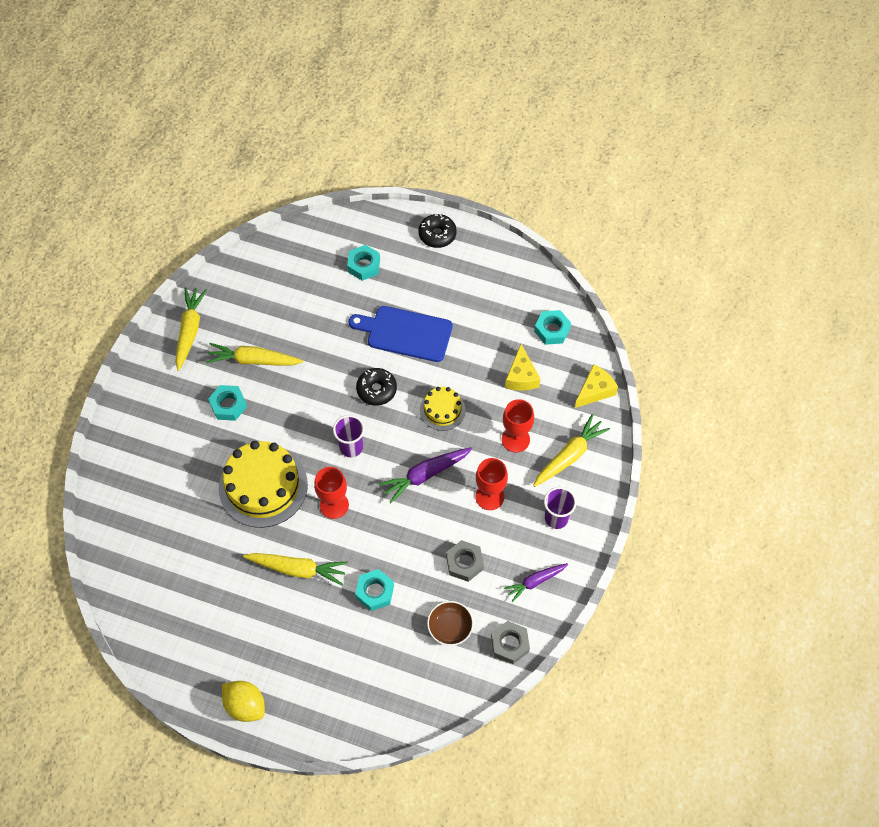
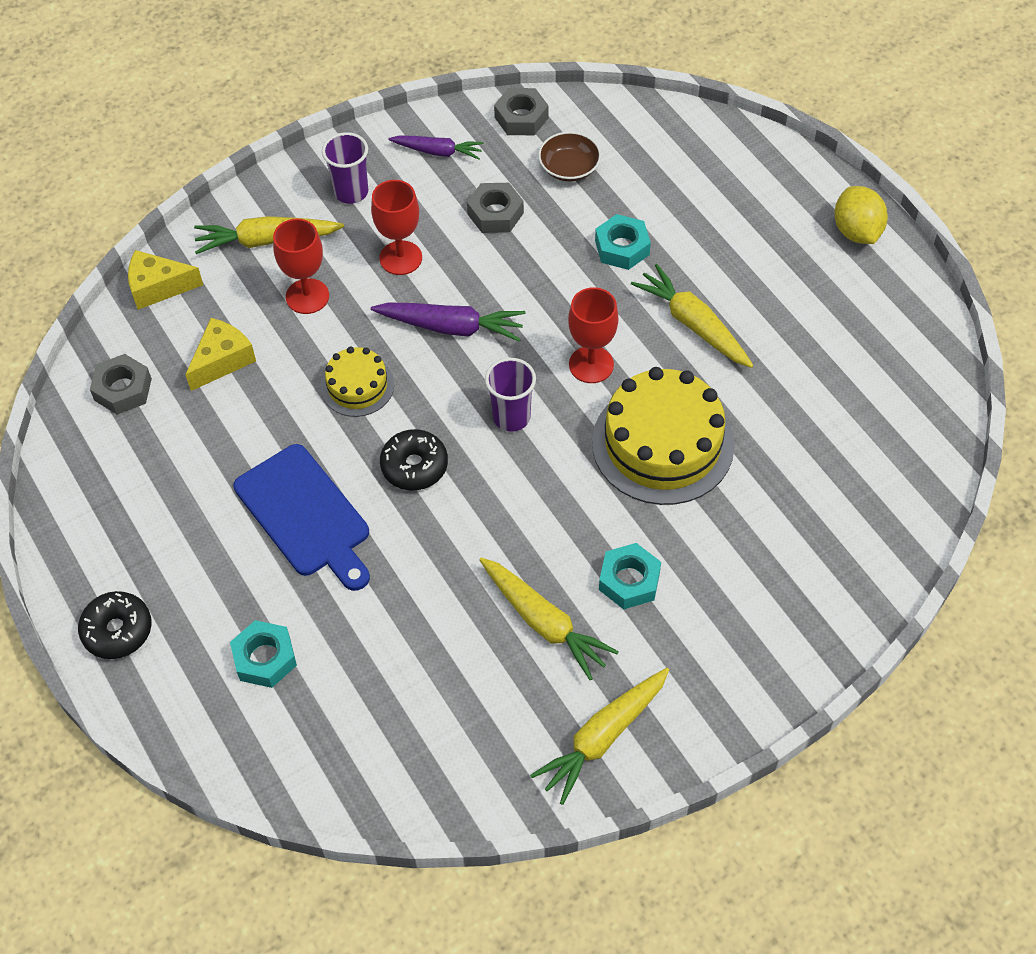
camera: 140 degrees left, 5 degrees down
(552, 330) = (123, 389): turquoise nut -> grey nut

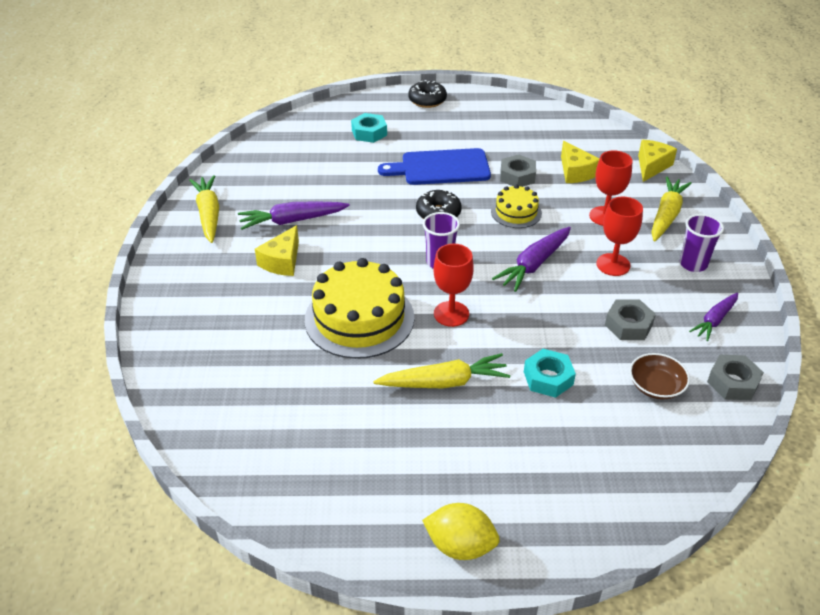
camera: 120 degrees right, 15 degrees down
(123, 389) = (579, 136): grey nut -> grey nut (517, 176)
(544, 622) = (292, 221): yellow carrot -> purple carrot
(629, 581) = (282, 261): turquoise nut -> yellow cheese

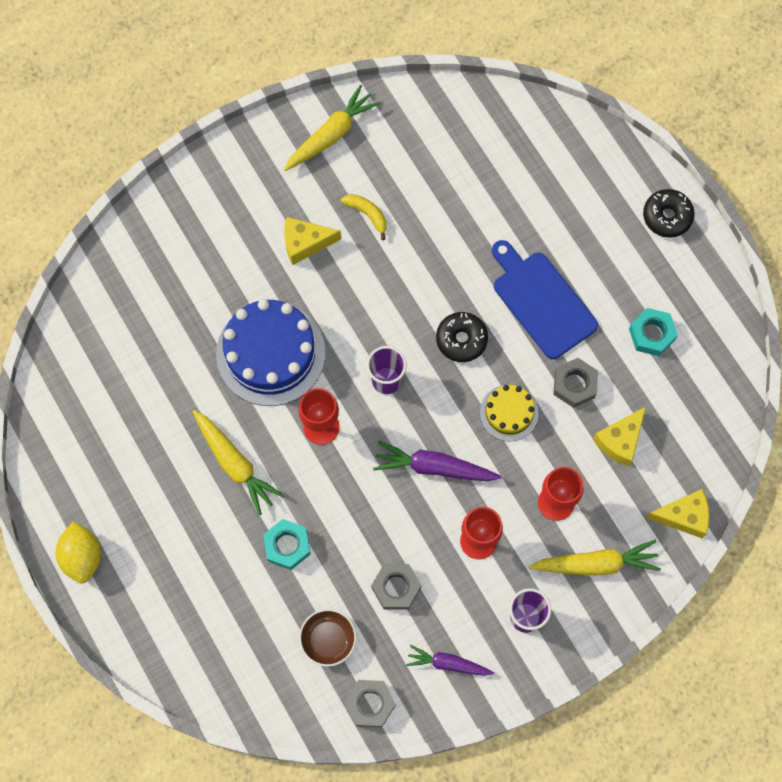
camera: 60 degrees right, 30 degrees up
(292, 221) = (367, 214): purple carrot -> yellow banana
(359, 318) = (270, 353): yellow cake -> blue cake
(369, 132) = (561, 194): turquoise nut -> turquoise nut (651, 334)

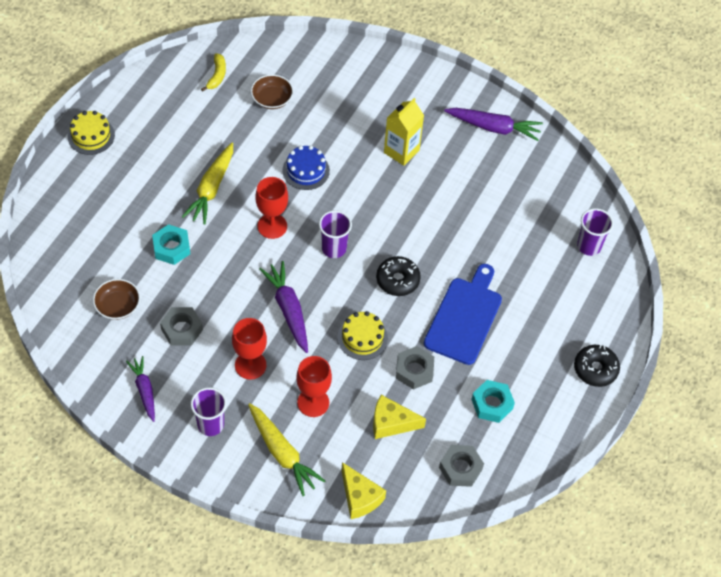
camera: 55 degrees right, 15 degrees down
(82, 557) = (91, 136): yellow lemon -> yellow cake
(153, 336) = (272, 99): none -> brown bowl
(270, 353) = (306, 170): blue cake -> blue cake, size x0.53
(305, 243) = (401, 151): yellow cheese -> yellow carton
(331, 135) = (493, 127): yellow carrot -> purple carrot
(367, 214) = (450, 177): yellow banana -> yellow banana (217, 75)
(370, 704) = (85, 355): grey nut -> grey nut (460, 468)
(528, 135) = (589, 246): none -> purple cup

